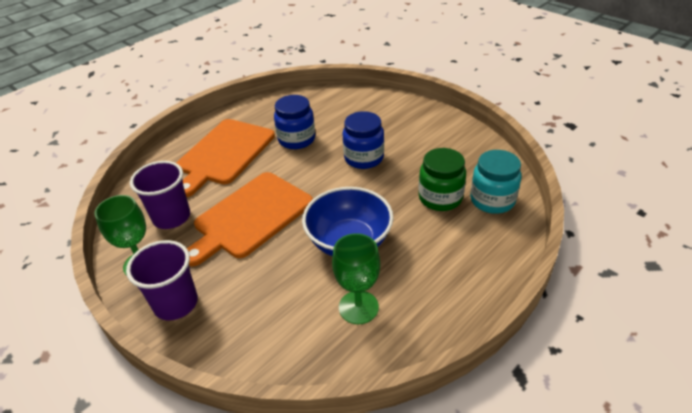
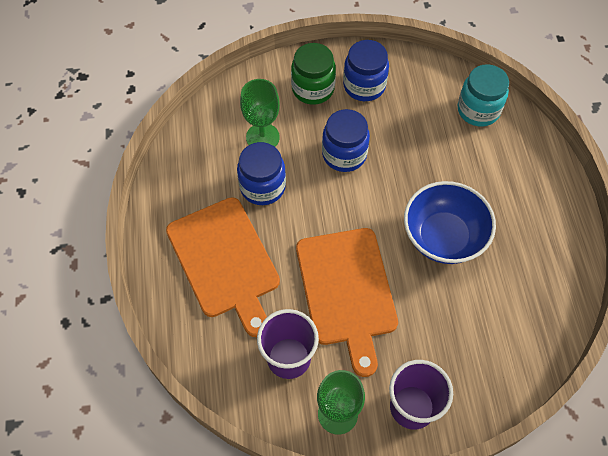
camera: 55 degrees left, 20 degrees up
(358, 307) = (517, 276): green goblet -> green goblet (262, 137)
(433, 137) = (364, 86): none -> blue jar
(440, 198) = (446, 140): green jar -> green jar (313, 89)

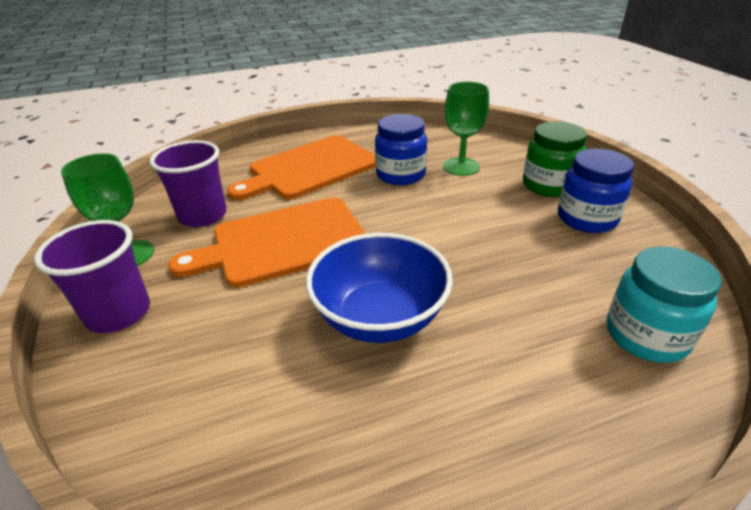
camera: 80 degrees right, 25 degrees down
(344, 154) = (471, 217): blue jar -> none

